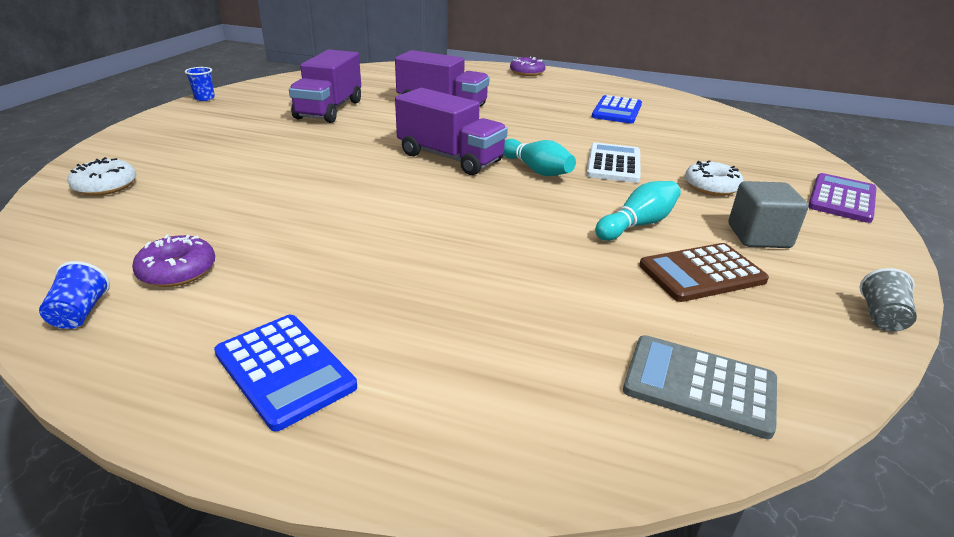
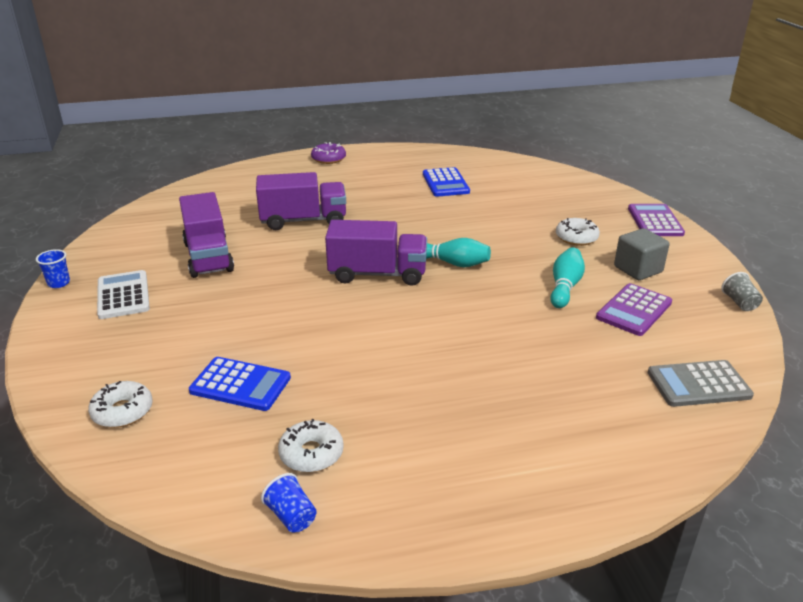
camera: 30 degrees left, 0 degrees up
(177, 271) = (311, 453): purple donut -> white donut
(285, 370) = (484, 482): blue calculator -> blue calculator (240, 384)
(613, 164) = (497, 238): white calculator -> white calculator (123, 295)
(702, 273) = (634, 310): brown calculator -> purple calculator

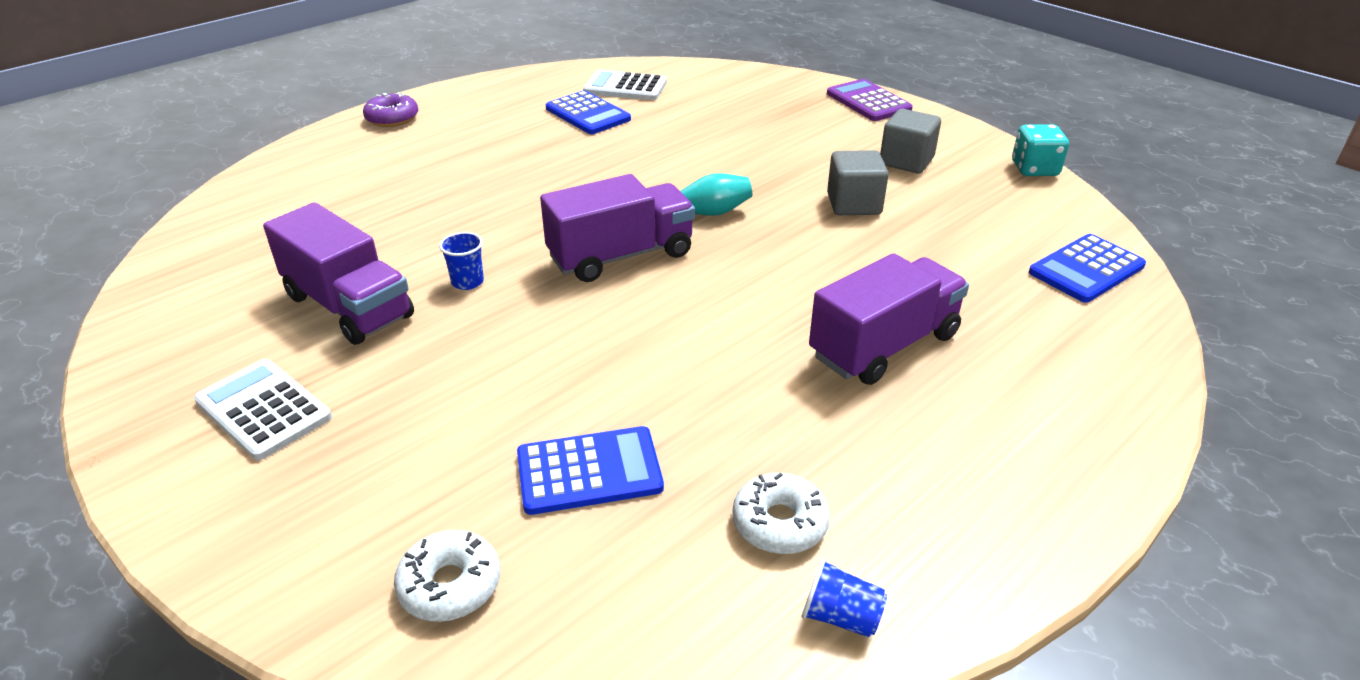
camera: 30 degrees left, 5 degrees up
(59, 283) = (120, 429): blue cup -> blue cup (467, 282)
(303, 220) = (443, 213): purple truck -> purple truck (884, 346)
(487, 171) = (625, 87): none -> white calculator
(565, 287) = (854, 204): turquoise bowling pin -> grey cube
(576, 238) = (807, 142): white donut -> none
(634, 310) = (948, 209): purple calculator -> none
(698, 384) = (1086, 269): grey calculator -> blue calculator
(739, 303) = (1034, 169): grey cup -> turquoise dice

